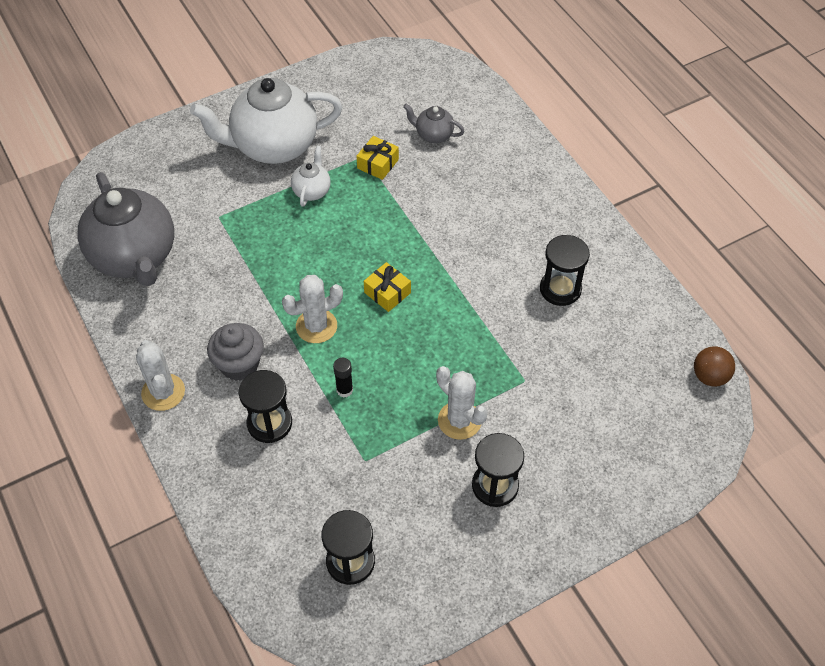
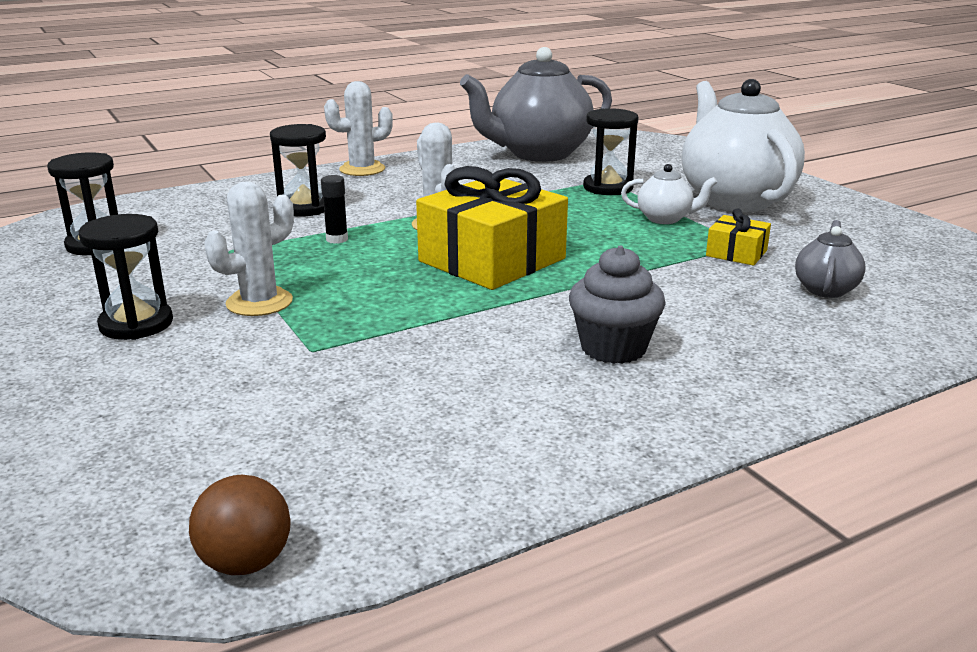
camera: 90 degrees right, 30 degrees down
(239, 364) = (389, 194): grey cupcake -> grey cupcake (613, 348)
(387, 293) = (492, 260): yellow gift -> yellow gift, size x2.18
(560, 289) = (502, 388): black hourglass -> black hourglass (608, 187)

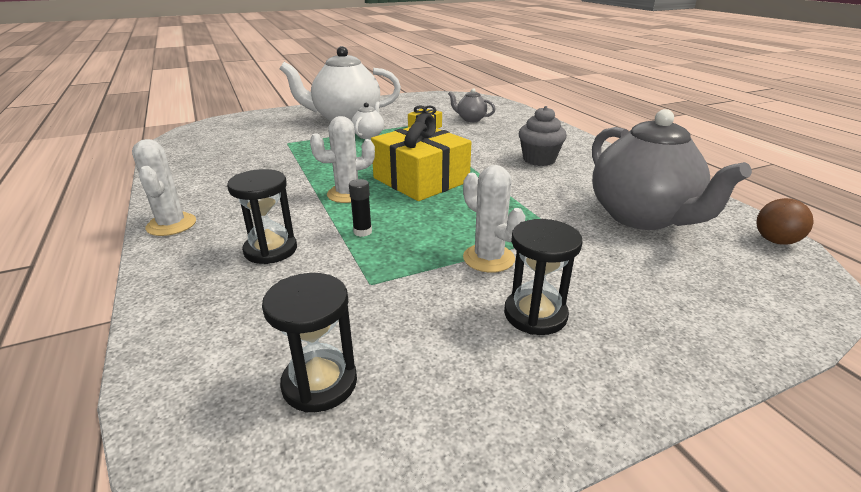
camera: 85 degrees left, 5 degrees up
(538, 154) = (204, 156): grey teapot -> grey teapot (642, 217)
(608, 187) = (303, 143): black hourglass -> none

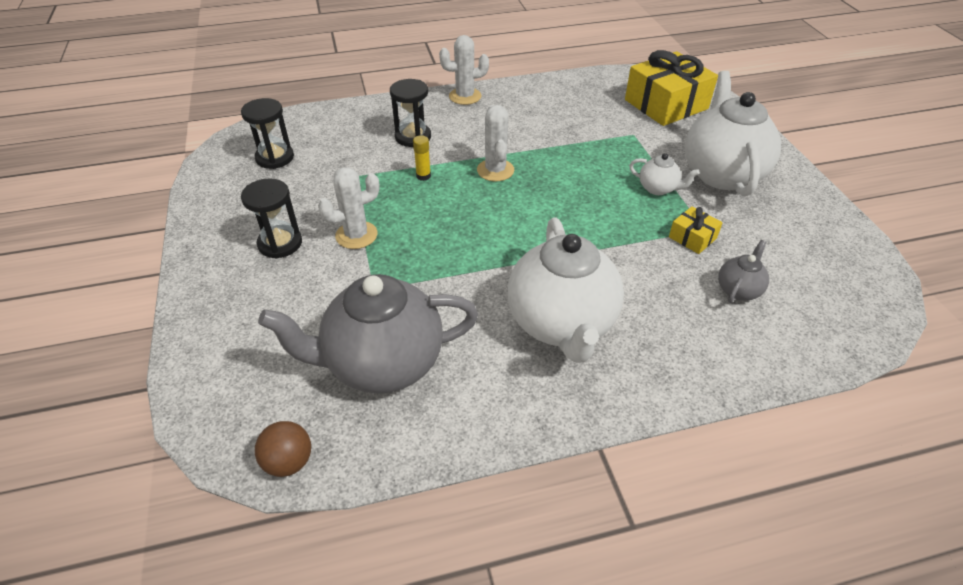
camera: 100 degrees right, 15 degrees up
(362, 232) = (423, 176): black glue stick -> yellow glue stick
(421, 180) = (517, 216): yellow gift -> yellow gift (666, 104)
(539, 160) = (561, 324): grey cupcake -> white teapot

